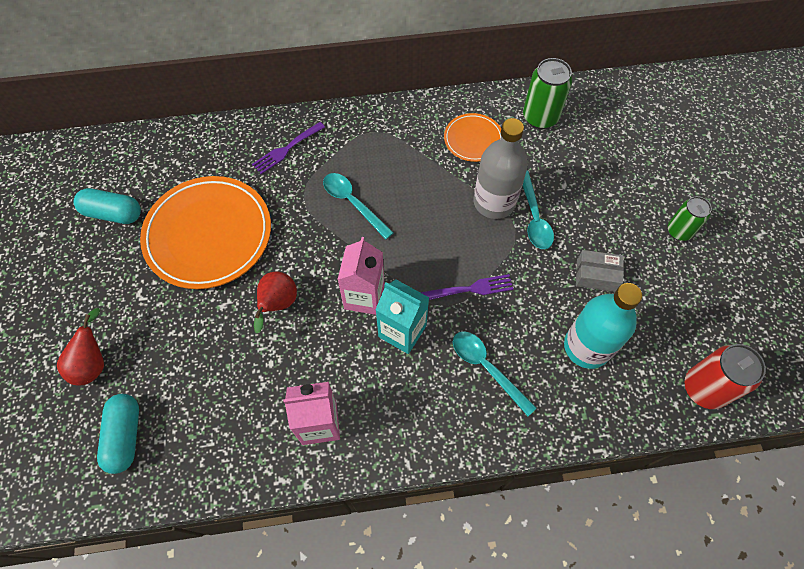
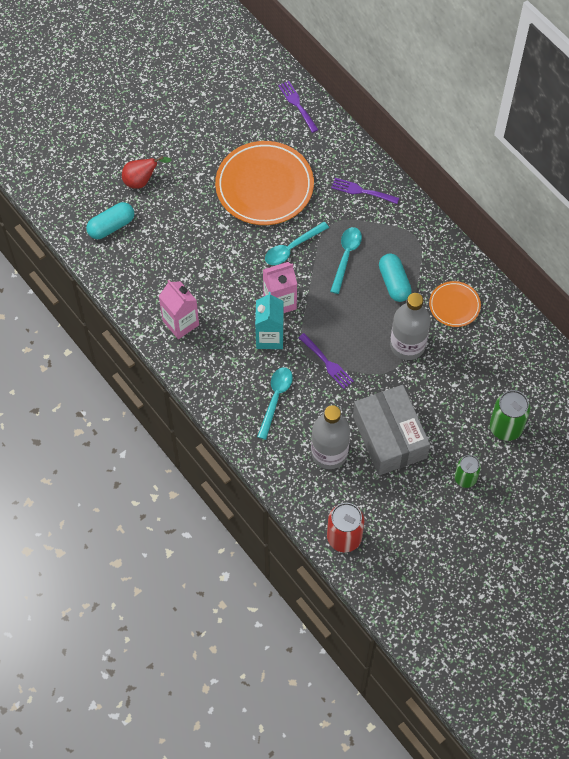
camera: 60 degrees right, 0 degrees up
(113, 213) = (243, 122): turquoise capsule -> turquoise capsule (394, 283)
(137, 152) = (297, 105): none -> purple fork
(278, 305) = (242, 256): red pear -> none
(534, 217) = (412, 376): turquoise spoon -> turquoise spoon (292, 248)
(540, 117) = (508, 341): green can -> green can (505, 427)
(587, 347) = (329, 453): turquoise bottle -> grey bottle
(596, 275) = (389, 437): grey box -> grey box, size x2.12

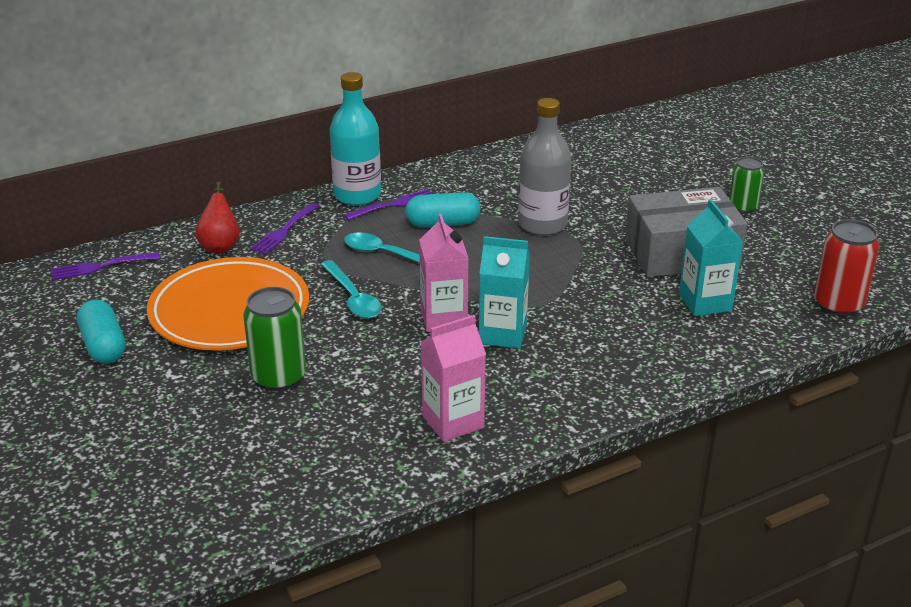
camera: 80 degrees left, 30 degrees down
(111, 226) = (221, 487): turquoise capsule -> turquoise capsule (104, 346)
(142, 181) = (144, 439): red pear -> red pear (220, 245)
(275, 399) = (611, 340): turquoise spoon -> none
(327, 363) = (558, 288): purple fork -> purple fork (394, 205)
(329, 453) = (705, 302): grey bottle -> turquoise carton
(419, 223) = (357, 195): none -> turquoise bottle
(454, 305) = (491, 186): orange plate -> none
(505, 427) = (671, 174): green can -> green can (278, 377)

